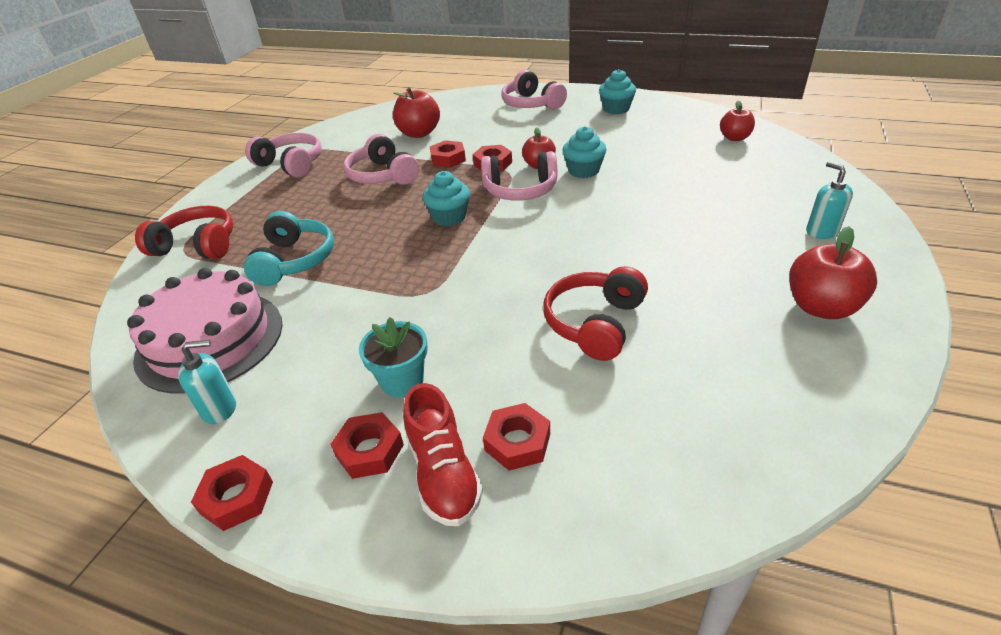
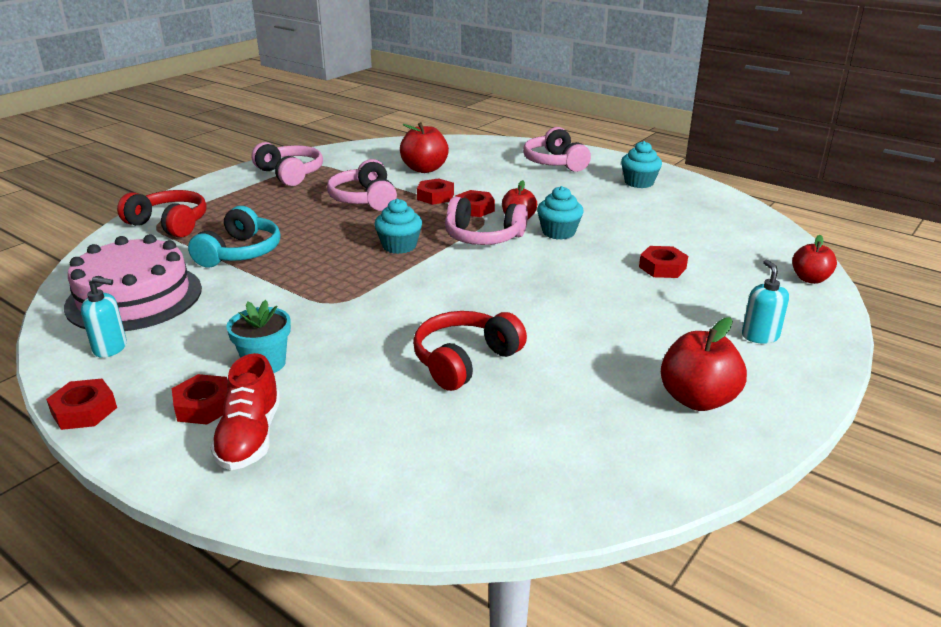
camera: 15 degrees right, 10 degrees down
(517, 442) = (326, 431): red nut -> red nut (662, 268)
(734, 138) = (743, 233): red apple -> red apple (810, 279)

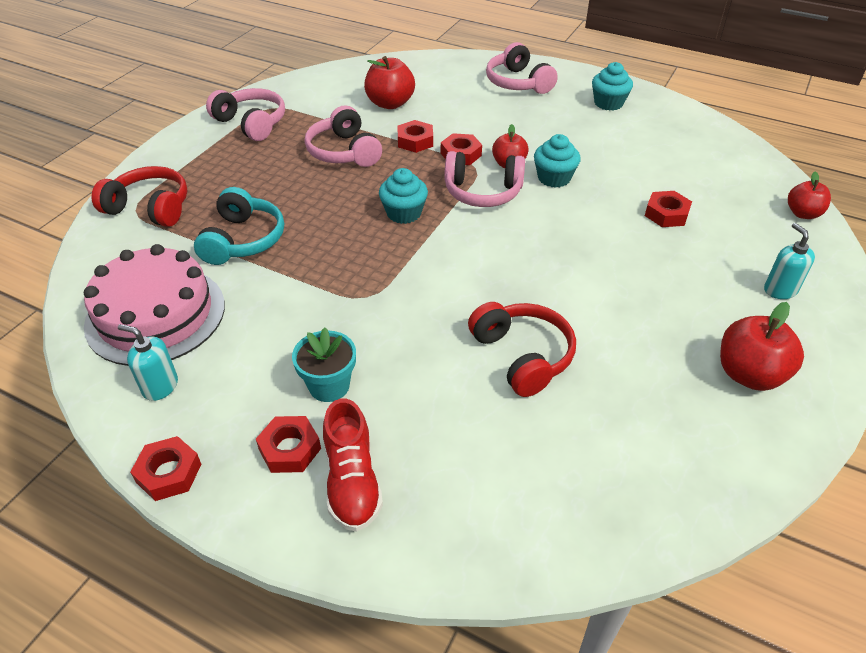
camera: 10 degrees left, 15 degrees up
(110, 348) = (160, 386): turquoise soap dispenser -> turquoise soap dispenser turned 150 degrees counterclockwise
(464, 360) = (522, 356): red headphones -> red headphones turned 120 degrees clockwise

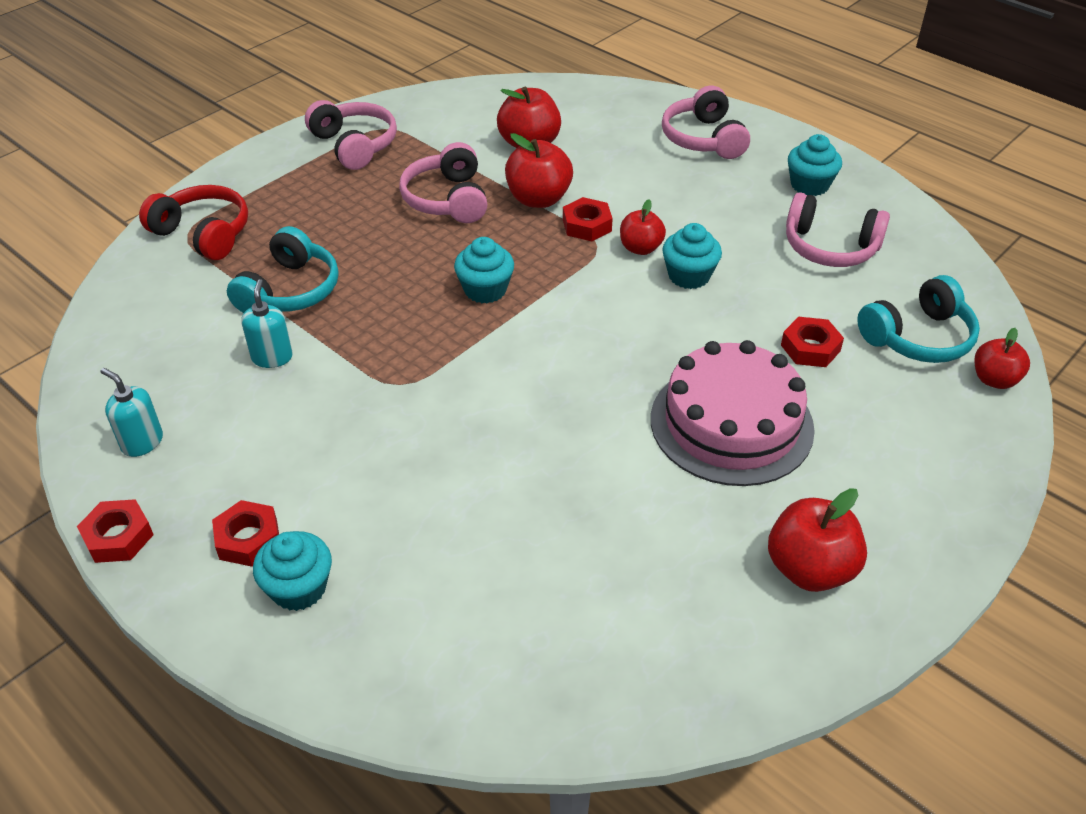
camera: 15 degrees right, 0 degrees up
(155, 314) = (165, 361): pink cake -> pink cake (731, 423)
(329, 386) = (317, 479): turquoise flower pot -> none
(352, 481) = (299, 588): red shoe -> turquoise cupcake
(415, 141) = (538, 199): red nut -> red apple
(482, 192) = (591, 279): pink headphones -> pink headphones (830, 247)
(522, 356) = (547, 490): red headphones -> none
(737, 194) = (918, 338): none -> turquoise headphones
(780, 290) = (907, 473): turquoise soap dispenser -> turquoise soap dispenser (272, 357)

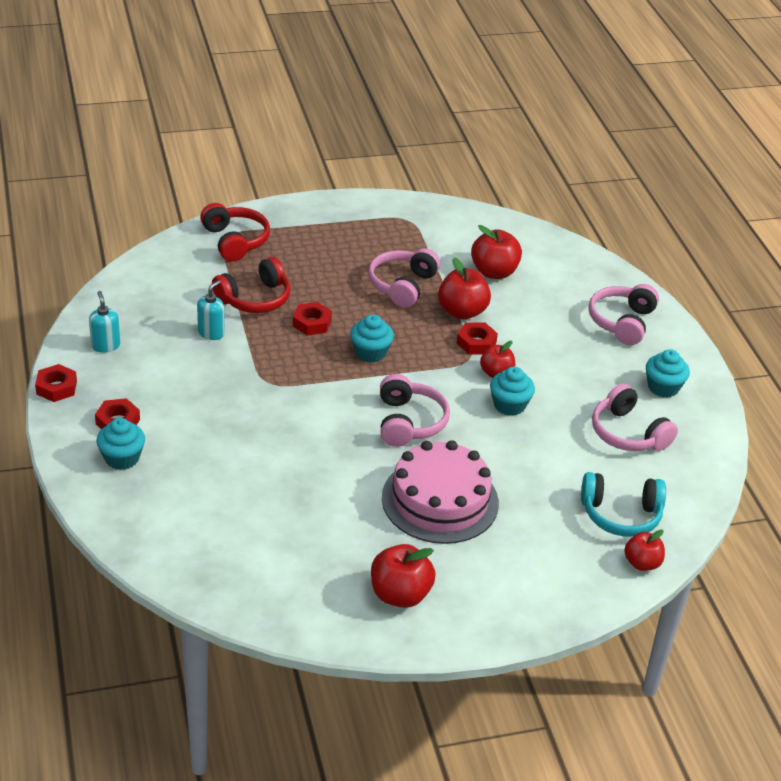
camera: 30 degrees right, 5 degrees down
(290, 290) = (255, 299): turquoise headphones -> red headphones
(355, 145) = (377, 223): pink headphones -> pink headphones (409, 422)
(810, 348) = (540, 485): red nut -> red nut (312, 323)

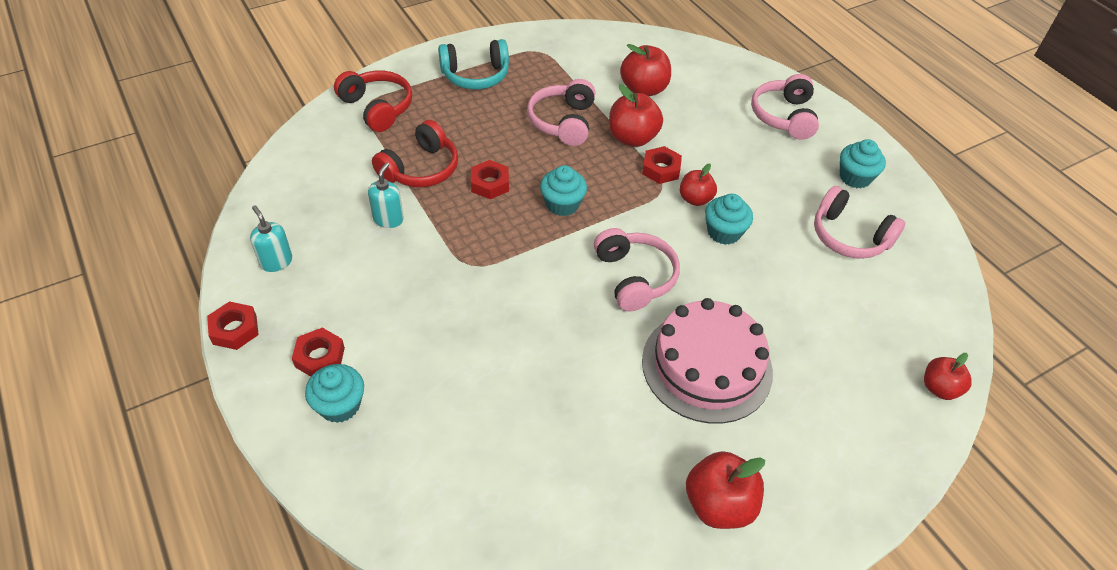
camera: 15 degrees left, 10 degrees up
(621, 515) = (890, 334): turquoise headphones -> turquoise headphones (475, 75)

